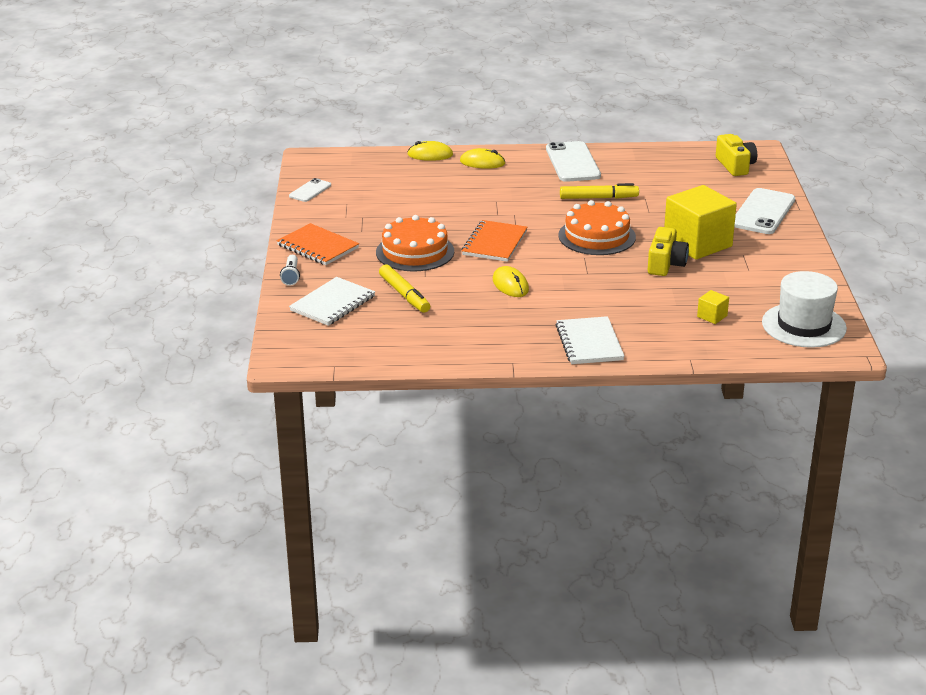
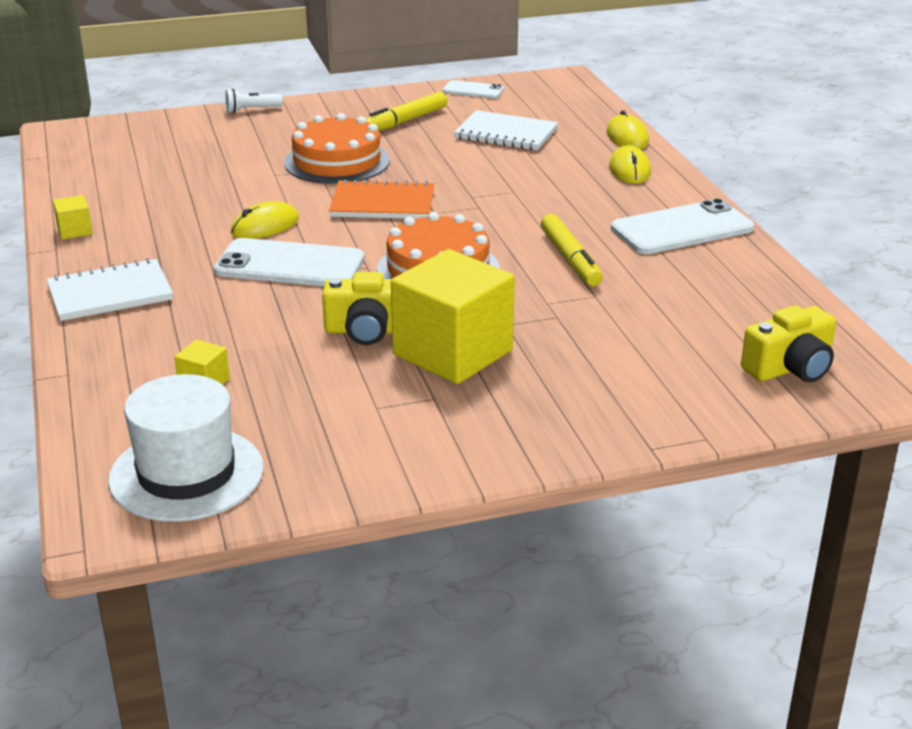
camera: 75 degrees right, 0 degrees up
(318, 246) = (329, 112): orange notebook -> none
(332, 303) = (191, 137): white notebook -> white notebook (506, 133)
(404, 295) = (221, 169): yellow marker -> yellow marker (405, 121)
(485, 354) = (75, 231): none -> yellow cube
(763, 212) = (612, 408): white phone -> white phone (290, 265)

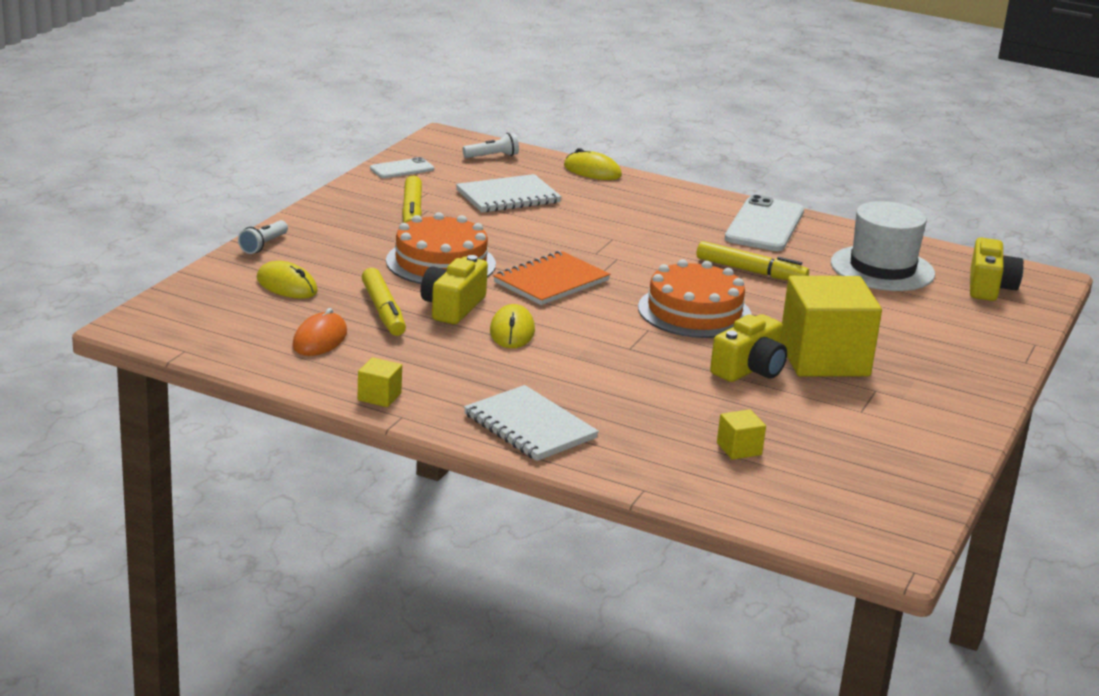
camera: 50 degrees left, 5 degrees down
(110, 293) = (530, 426): white notebook -> white notebook turned 60 degrees counterclockwise
(134, 180) = (320, 339): none -> orange mouse
(186, 474) = (861, 502): white hat -> white hat (882, 269)
(217, 178) = (383, 311): none -> yellow marker
(268, 194) = (453, 307): none -> yellow camera
(290, 265) = (598, 350): white phone -> none
(568, 102) = (492, 156): none -> white flashlight
(629, 169) = (647, 195): yellow mouse -> yellow mouse (287, 285)

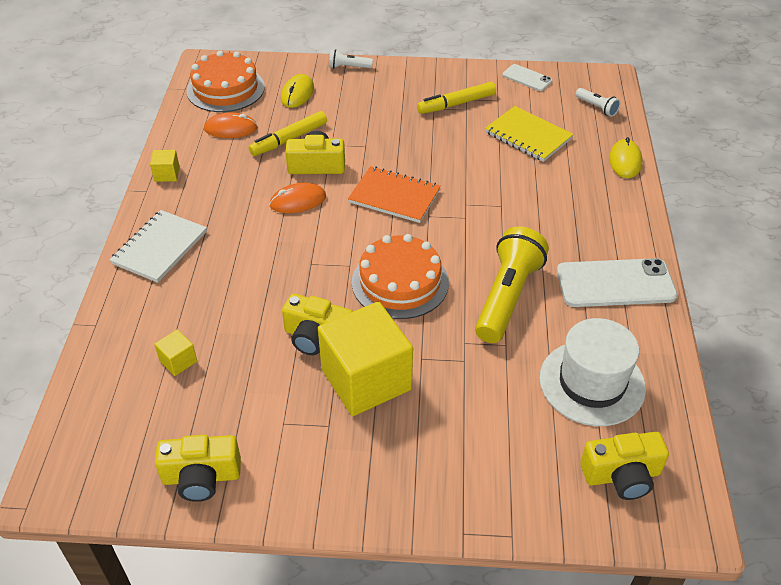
camera: 70 degrees right, 20 degrees up
(441, 262) = (383, 140): orange cake -> orange cake (225, 89)
(508, 196) = (528, 135): white notebook -> yellow notebook
(512, 331) = (298, 201): yellow mouse -> orange mouse
(750, 271) = (507, 297): yellow marker -> yellow flashlight
(913, 465) = (201, 477): none -> yellow camera

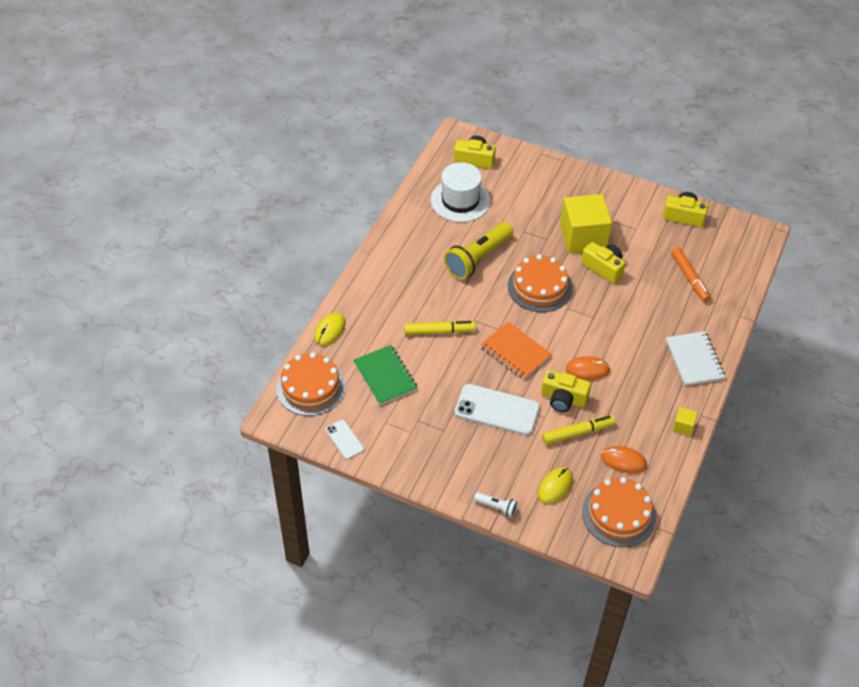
camera: 160 degrees left, 5 degrees up
(160, 248) = (694, 360): white notebook -> white notebook turned 60 degrees counterclockwise
(178, 361) = (689, 278): yellow cube -> orange marker
(456, 104) = (422, 428): yellow marker -> yellow marker (439, 331)
(528, 135) = (385, 376): yellow notebook -> green notebook
(597, 107) = (310, 387): white flashlight -> orange cake
(615, 283) = (406, 247): white phone -> white phone (497, 410)

